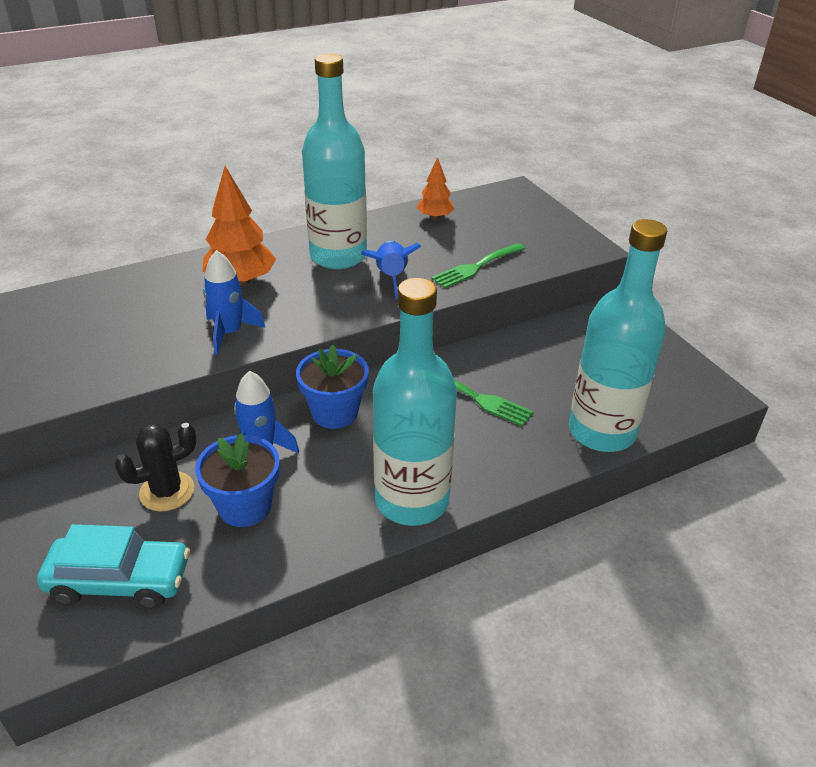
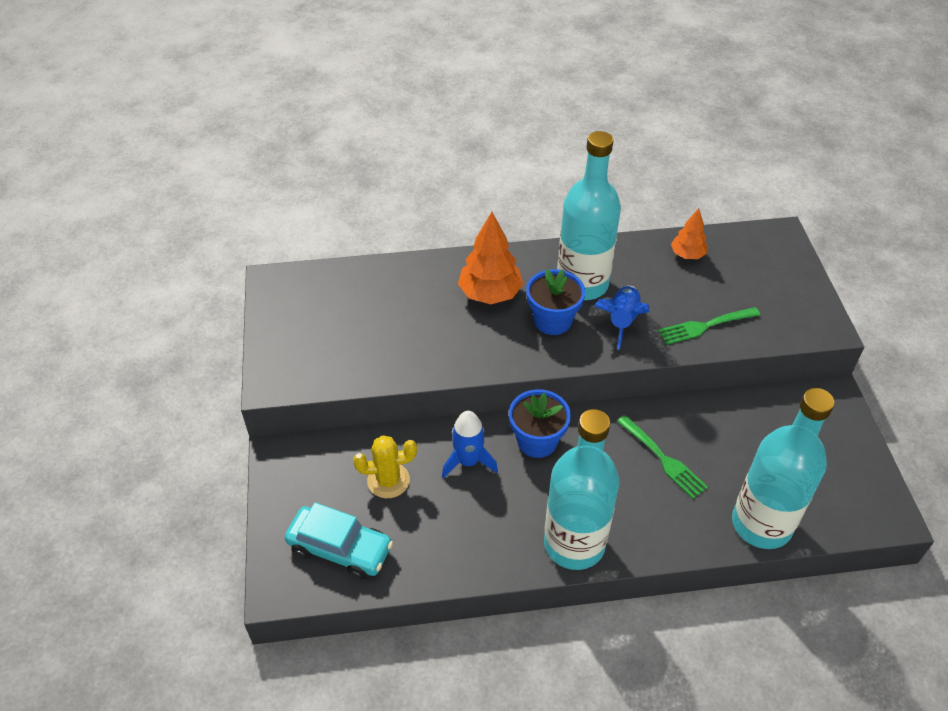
camera: 20 degrees right, 10 degrees up
(167, 491) = (388, 480): black cactus -> yellow cactus
(229, 333) = (467, 350): blue rocket -> none
(245, 506) = (443, 511): blue flower pot -> blue flower pot (552, 320)

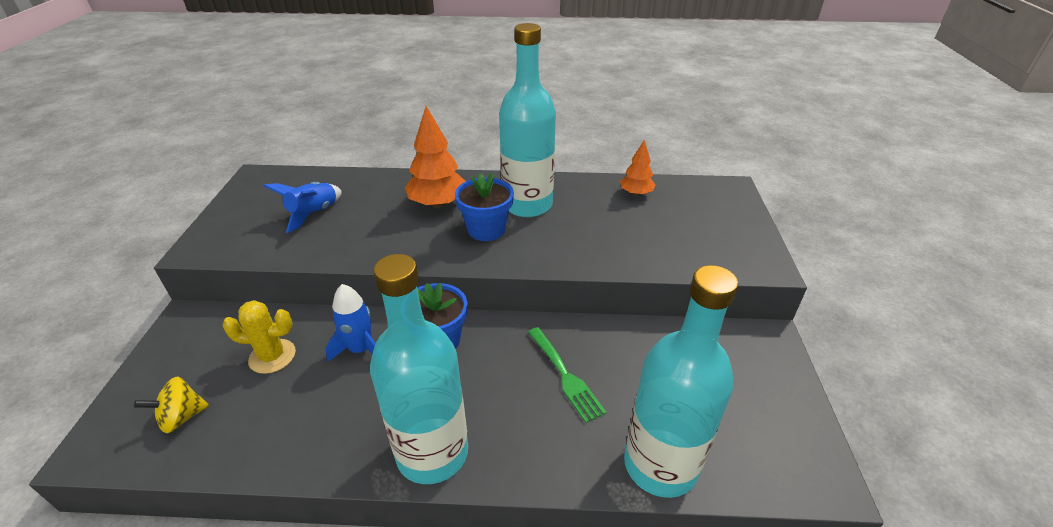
camera: 10 degrees right, 10 degrees down
(340, 549) = (182, 417): turquoise car -> yellow spinning top
(621, 321) = (553, 237): blue rocket -> blue rocket (314, 214)
(705, 326) = (636, 250): green fork -> none

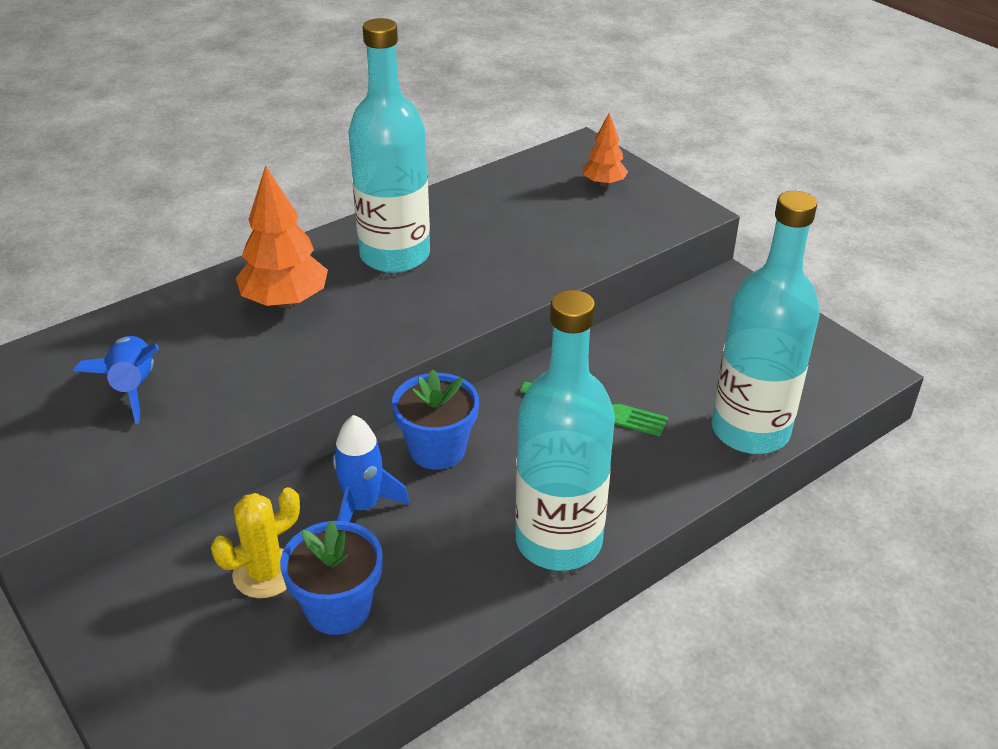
camera: 40 degrees left, 0 degrees up
(182, 417) = (245, 687): yellow spinning top -> none
(486, 229) = (384, 302): blue flower pot -> blue flower pot (338, 608)
(636, 193) = (496, 192): orange tree -> orange tree (603, 183)

